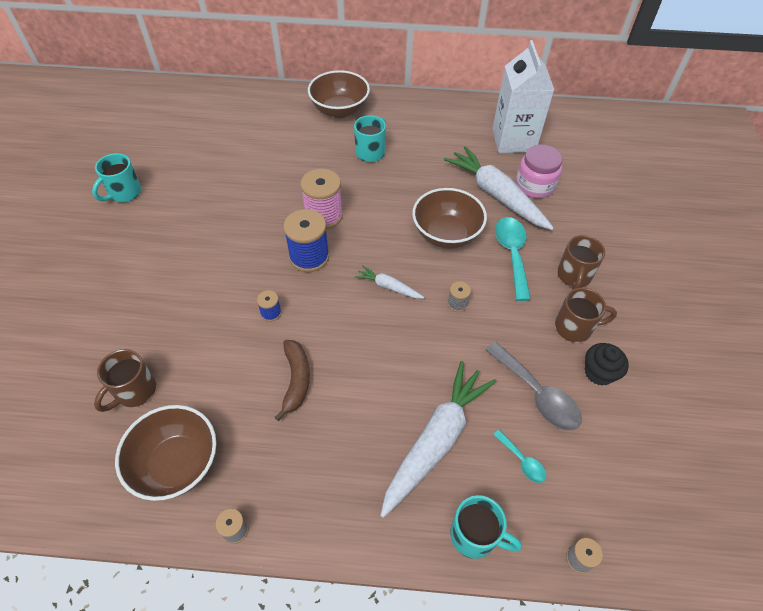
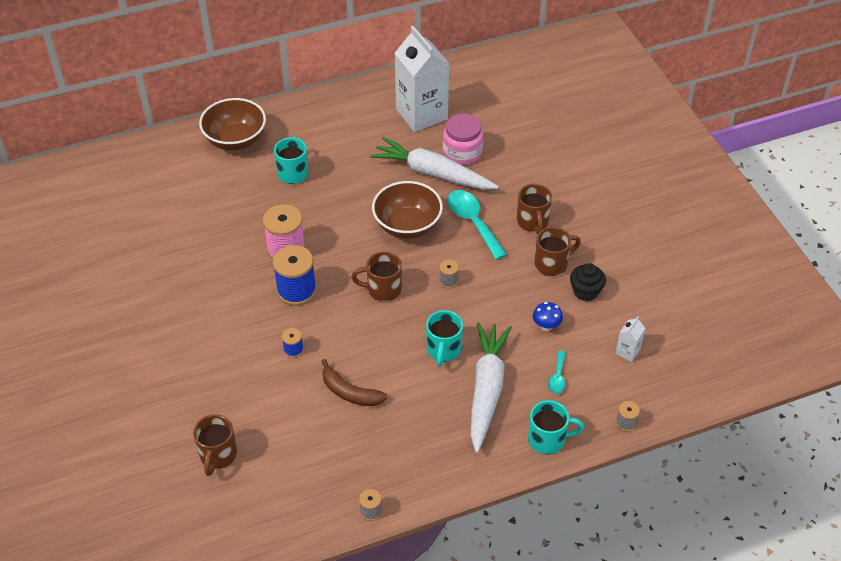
camera: 25 degrees left, 5 degrees down
(124, 193) = (73, 299): turquoise mug -> turquoise mug (443, 350)
(177, 464) = (293, 490): brown bowl -> none
(296, 380) = (350, 392): brown banana -> brown banana turned 150 degrees clockwise
(388, 287) = (382, 289): white carrot -> brown mug
(522, 461) = (557, 377): turquoise spoon -> turquoise spoon turned 75 degrees clockwise
(537, 394) = (546, 326): grey spoon -> blue mushroom
(619, 465) = (627, 351): none -> white carton

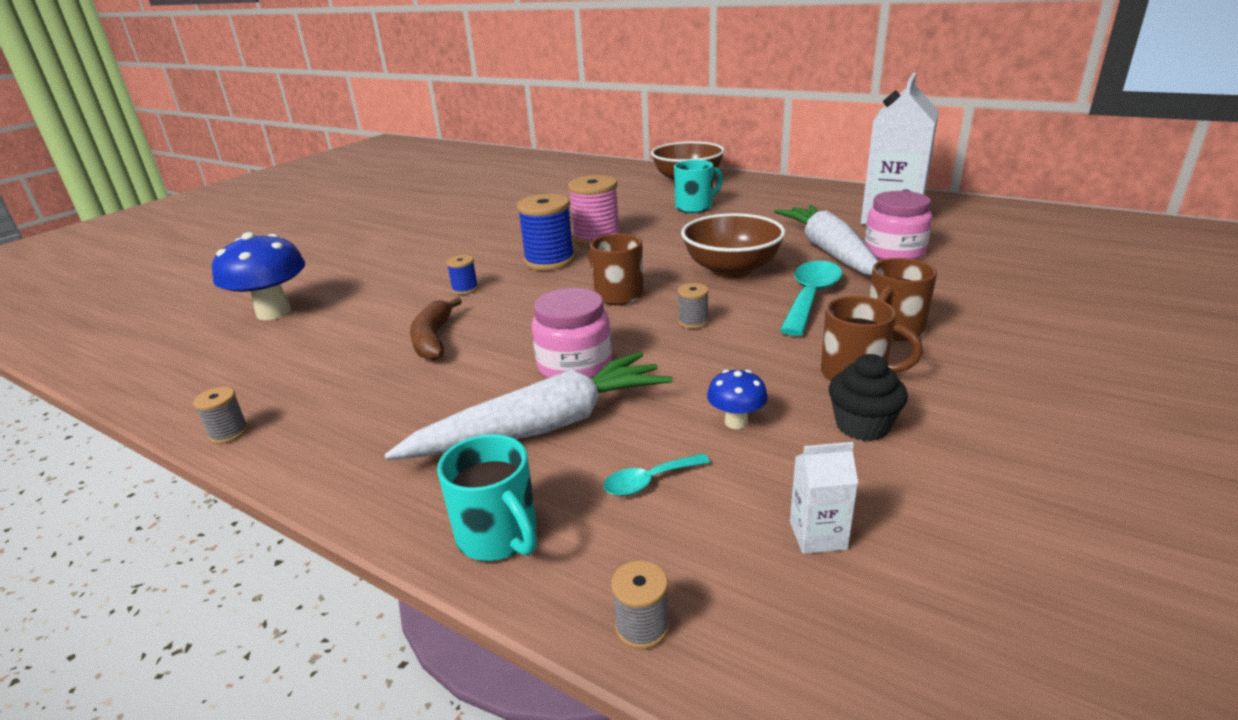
camera: 55 degrees right, 20 degrees down
(218, 456) = (274, 312): brown mug -> blue mushroom
(443, 350) = (574, 365): turquoise mug -> pink jar

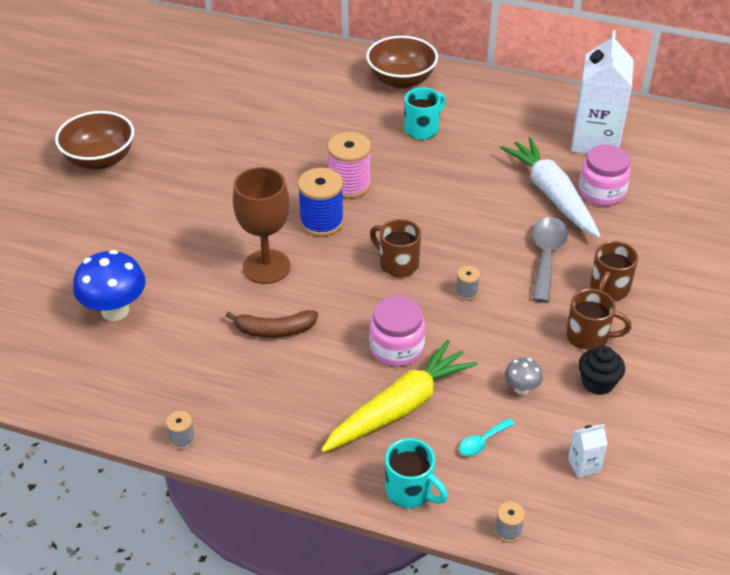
camera: 15 degrees left, 15 degrees up
(433, 339) = (275, 330): brown banana -> brown banana turned 75 degrees counterclockwise
(465, 289) = (266, 267): blue spool -> brown goblet
(543, 427) = (399, 407): white carrot -> yellow carrot
(731, 270) = (479, 225): brown bowl -> brown bowl (100, 159)
(736, 422) = (521, 389): blue mushroom -> grey mushroom
(810, 297) = (546, 256): turquoise spoon -> grey spoon

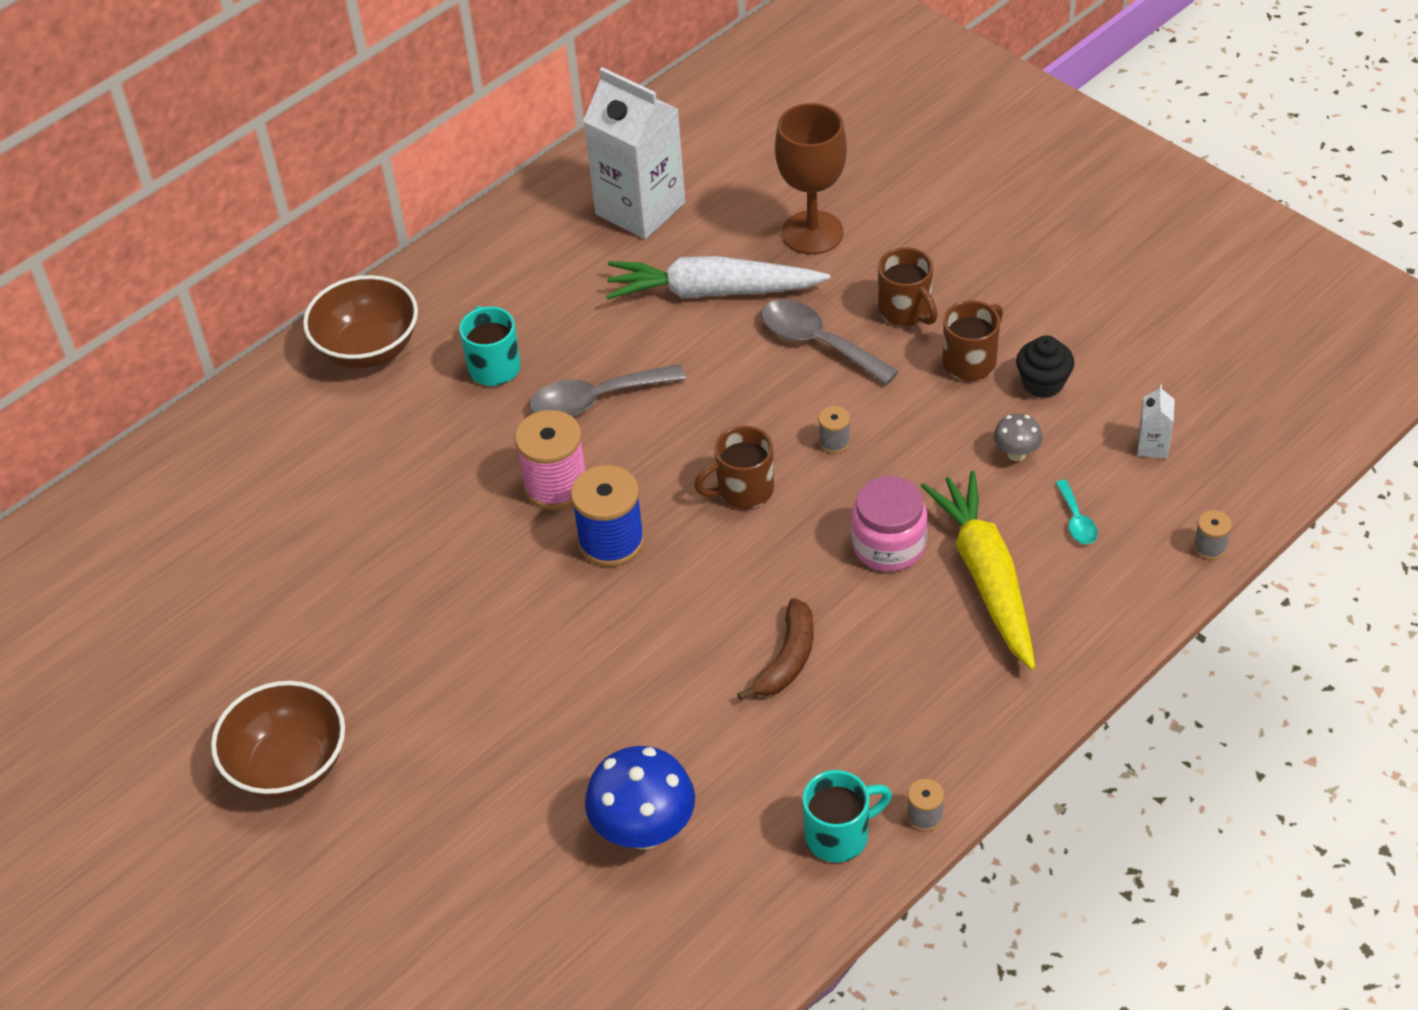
camera: 60 degrees left, 5 degrees up
(266, 267) = (662, 630): brown goblet -> brown goblet (812, 233)
(410, 491) = (1116, 613): turquoise mug -> turquoise mug (839, 835)
(426, 177) = (596, 400): none -> grey spoon
(601, 192) = (738, 244): pink jar -> none

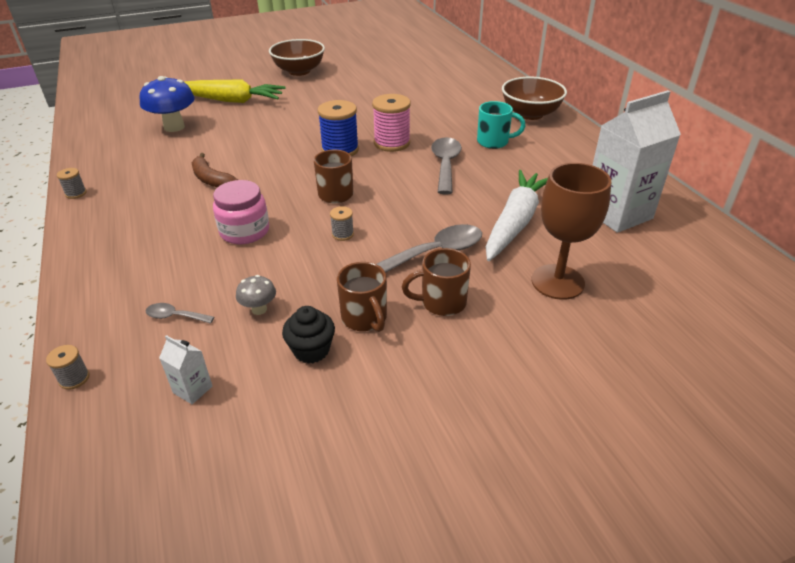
camera: 110 degrees right, 10 degrees down
(839, 835) = (103, 169): turquoise mug -> none
(986, 577) = (180, 260): yellow carrot -> yellow carrot (229, 100)
(1076, 520) = (175, 316): turquoise spoon -> grey spoon

